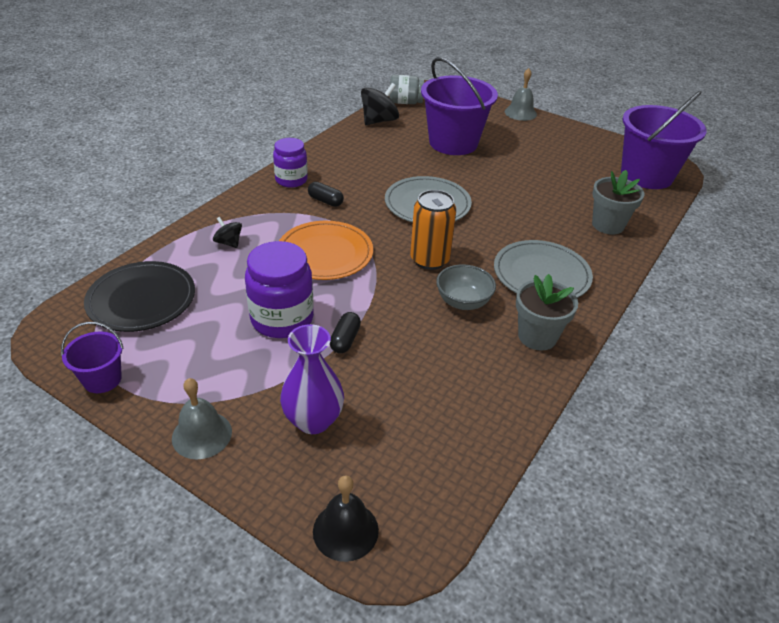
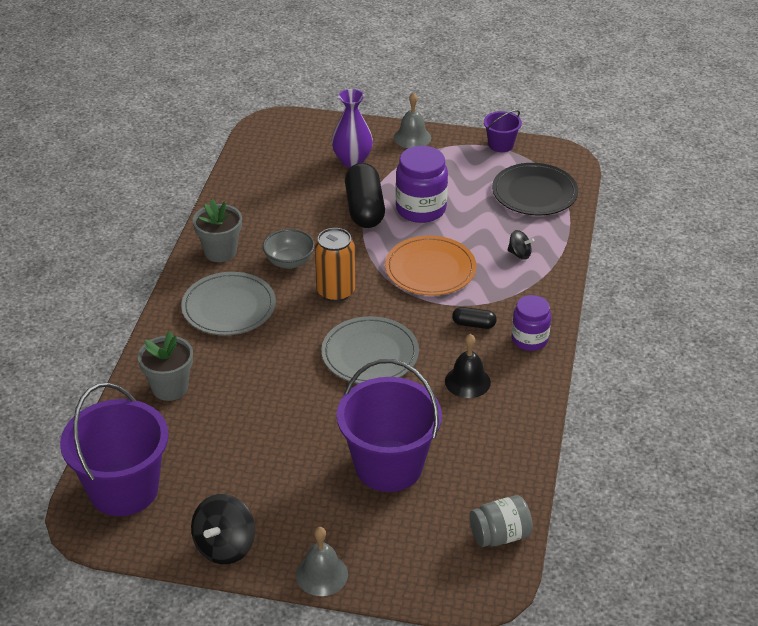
camera: 160 degrees right, 0 degrees up
(345, 340) = (364, 209): black capsule -> black capsule, size x2.08
(345, 530) = (301, 123): black bell -> black bell (467, 381)
(379, 121) = (508, 477): black spinning top -> black spinning top (225, 546)

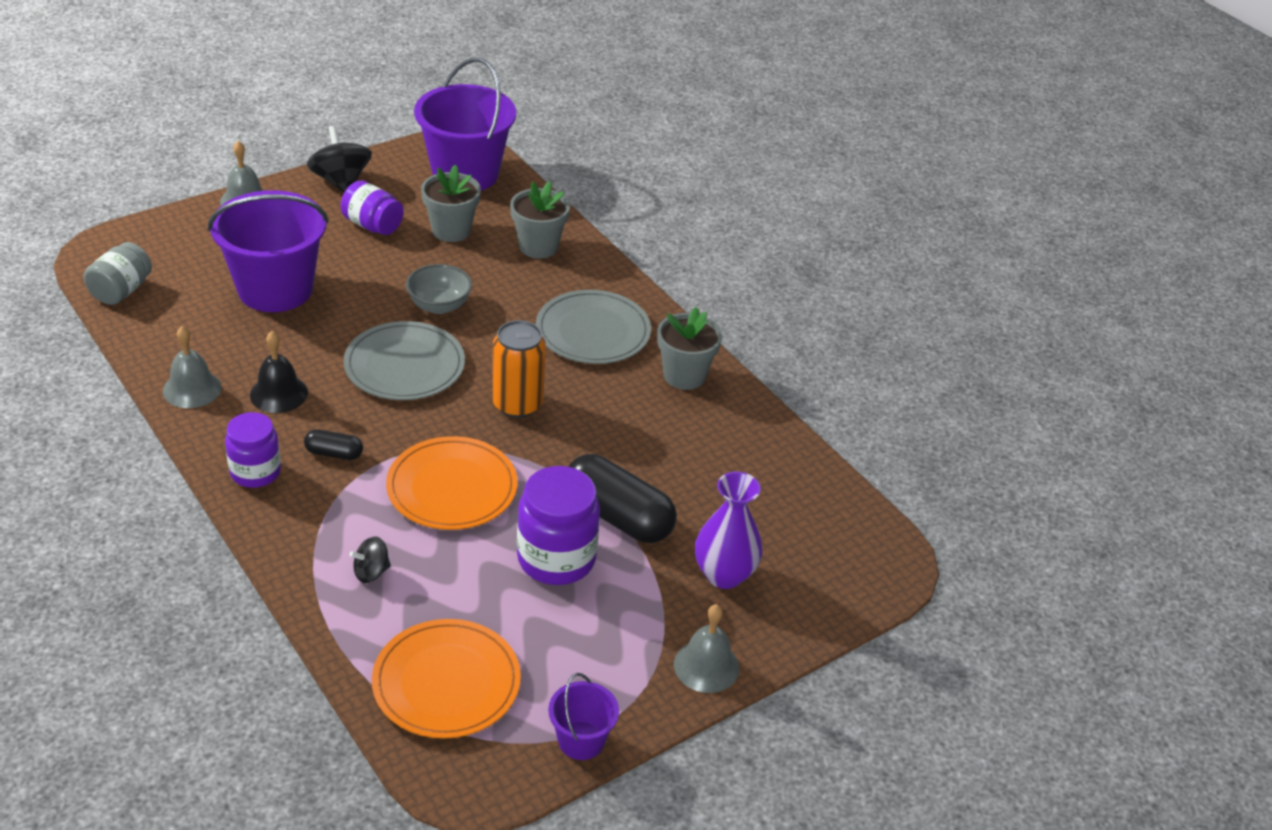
camera: 130 degrees right, 0 degrees up
(207, 440) = (451, 230): none -> grey flower pot
(255, 482) = (372, 225): none -> purple jar
(289, 262) = (605, 406): grey bowl -> grey bowl (439, 306)
(473, 324) = (334, 453): black capsule -> black capsule turned 45 degrees clockwise
(519, 418) = (192, 389): none -> grey bell
(534, 193) = (446, 682): black plate -> orange plate

